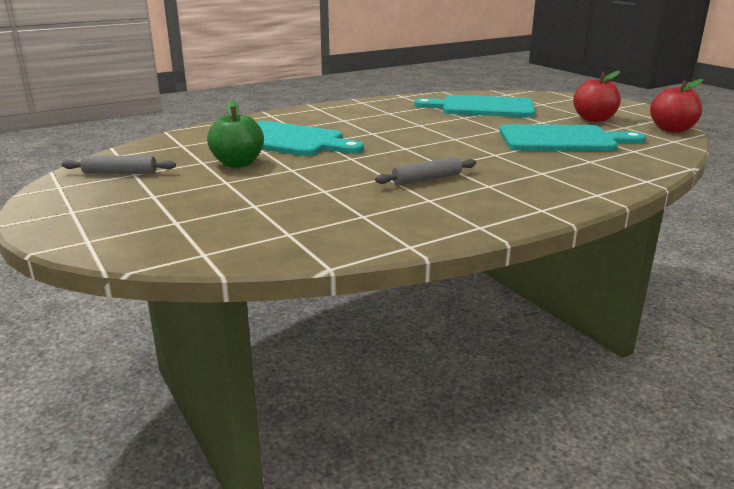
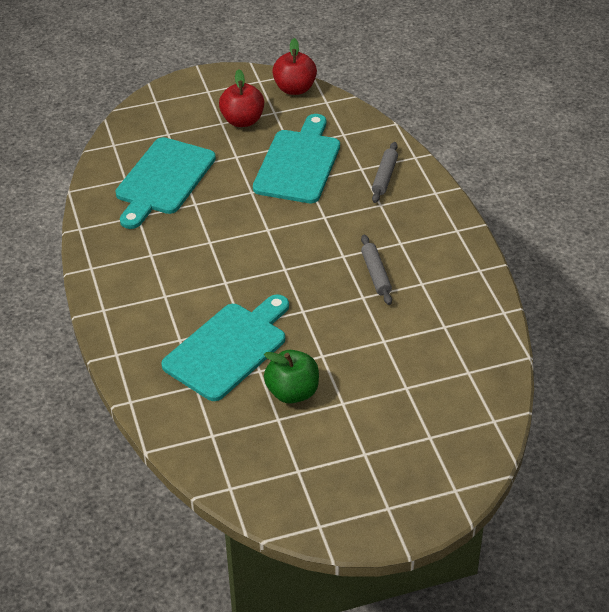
camera: 75 degrees left, 20 degrees up
(120, 173) = (292, 482): grey rolling pin -> grey rolling pin (384, 177)

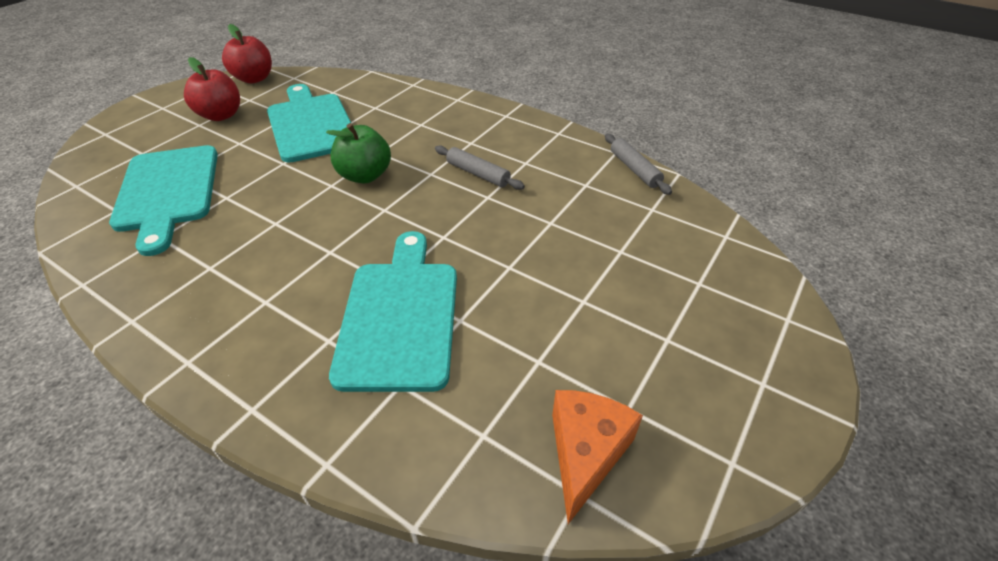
camera: 40 degrees left, 0 degrees up
(252, 475) = (585, 453): none -> orange cheese
(292, 392) = (521, 321): green apple -> green apple (365, 175)
(384, 177) = (402, 105): grey rolling pin -> grey rolling pin (634, 169)

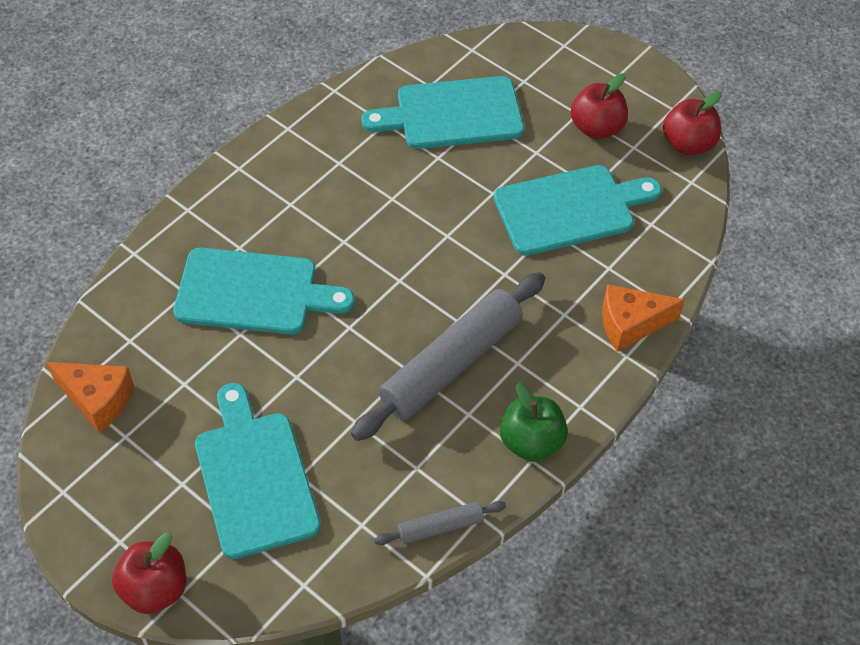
camera: 95 degrees right, 10 degrees up
(365, 175) = (460, 262): green apple -> green apple (531, 442)
(429, 98) = (630, 324): none -> orange cheese
(478, 174) = (451, 364): grey rolling pin -> grey rolling pin, size x2.12
(636, 282) = (254, 477): none -> turquoise cutting board
(796, 340) = (155, 589): none -> red apple

